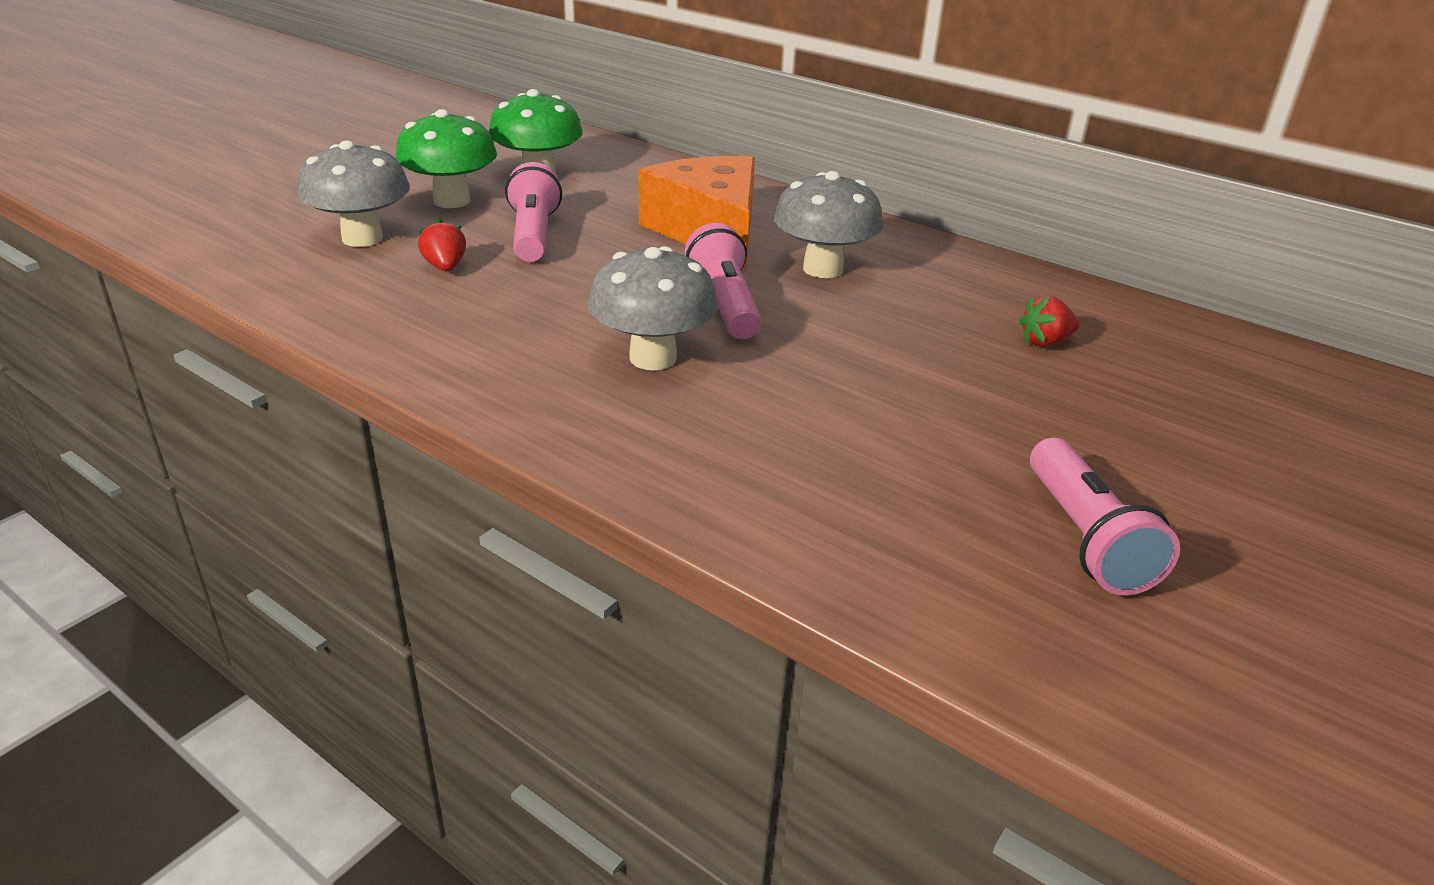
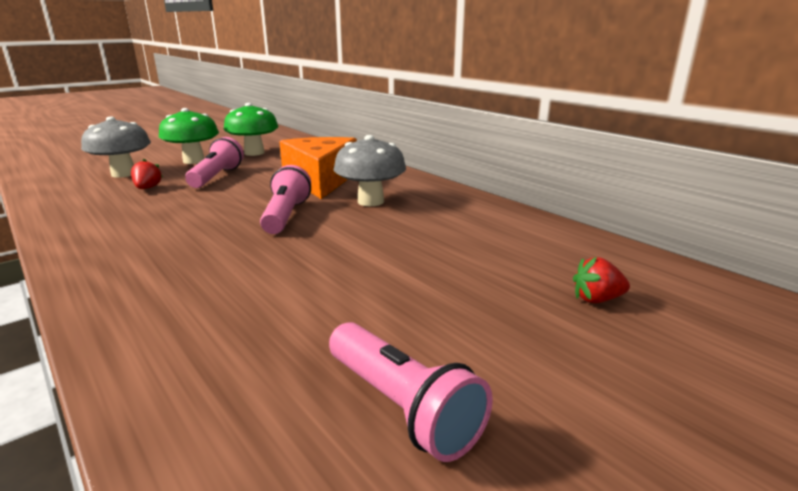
camera: 15 degrees right, 10 degrees down
(653, 358) = (205, 240): grey mushroom -> none
(1045, 342) = (490, 252): red strawberry -> red strawberry (596, 299)
(1086, 538) = (402, 406): pink flashlight -> pink flashlight turned 45 degrees counterclockwise

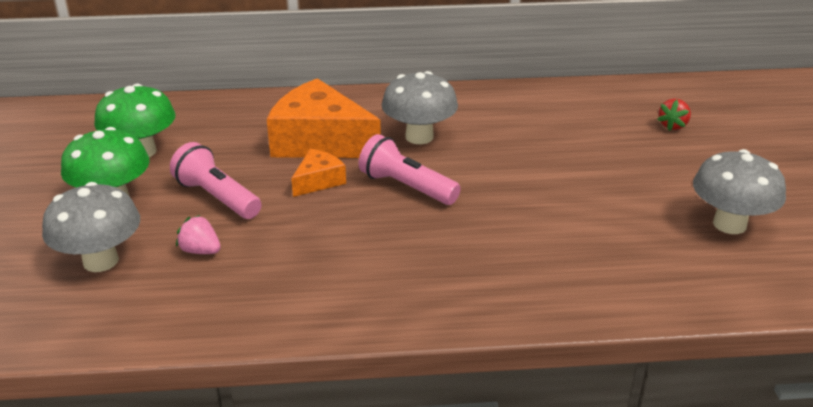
camera: 55 degrees left, 10 degrees up
(148, 188) = (200, 251): red strawberry -> pink strawberry
(265, 192) = (318, 181): none -> orange cheese
(402, 406) = (729, 224): pink flashlight -> grey mushroom

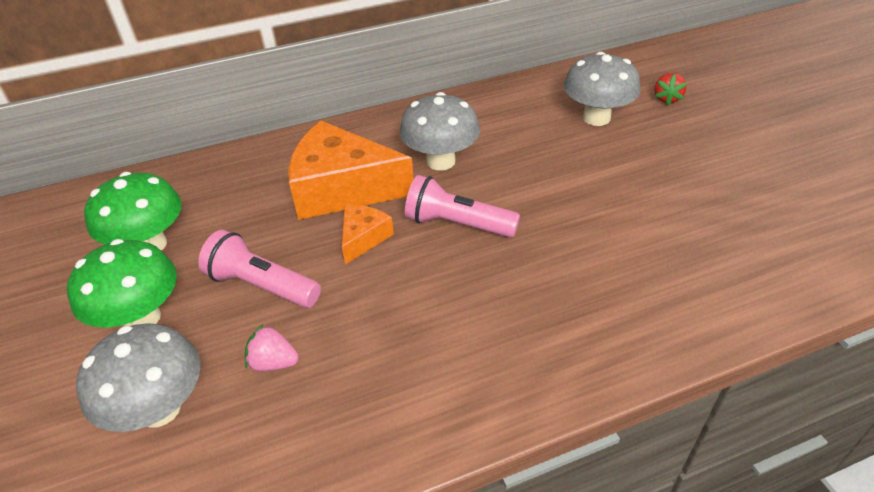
camera: 15 degrees left, 10 degrees up
(729, 224) = (776, 196): grey mushroom -> grey mushroom (596, 118)

